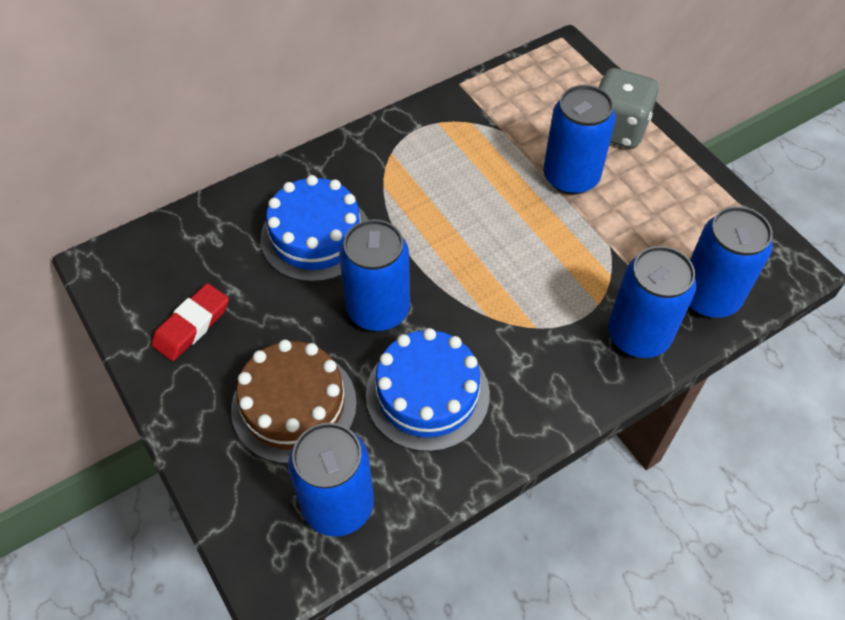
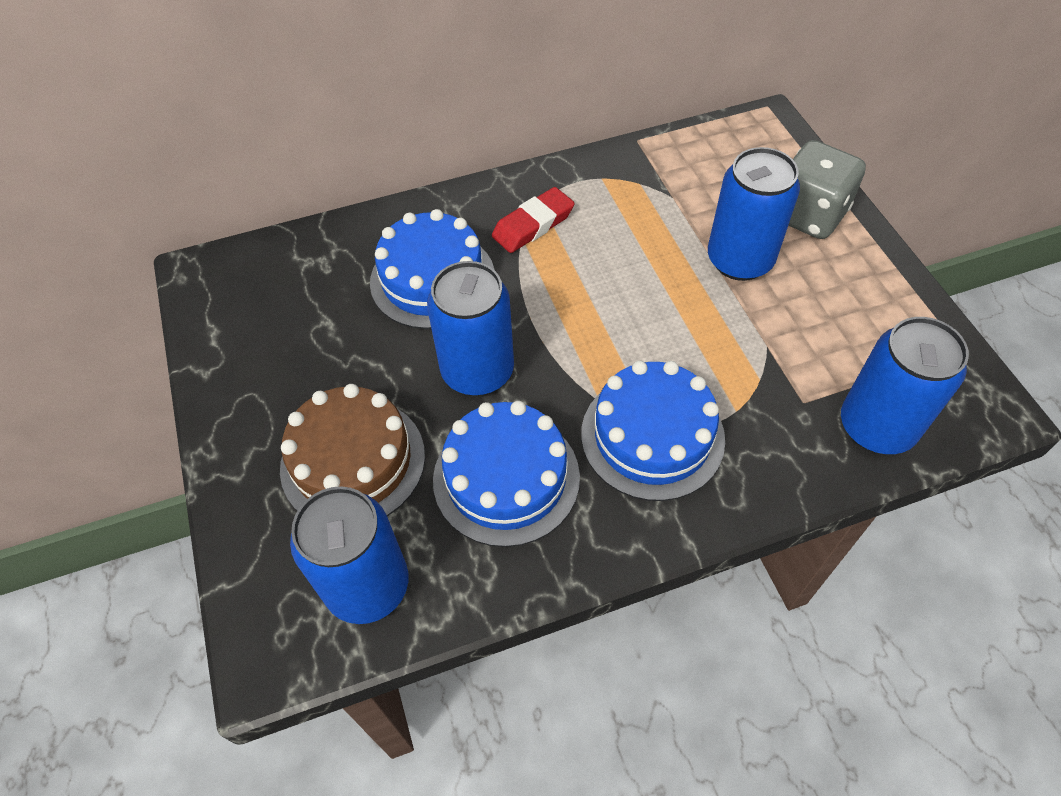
camera: 15 degrees right, 0 degrees up
(192, 325) = (271, 352): red eraser -> red eraser (533, 225)
(537, 337) = (652, 436): none -> blue cake
(638, 335) = (776, 457): blue can -> none

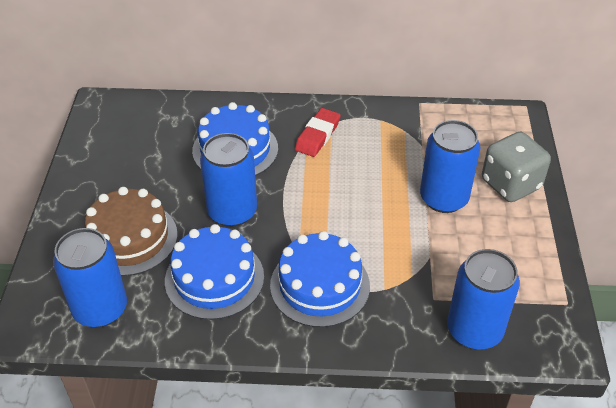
camera: 20 degrees right, 10 degrees down
(533, 225) = (317, 136): red eraser -> red eraser turned 45 degrees counterclockwise

